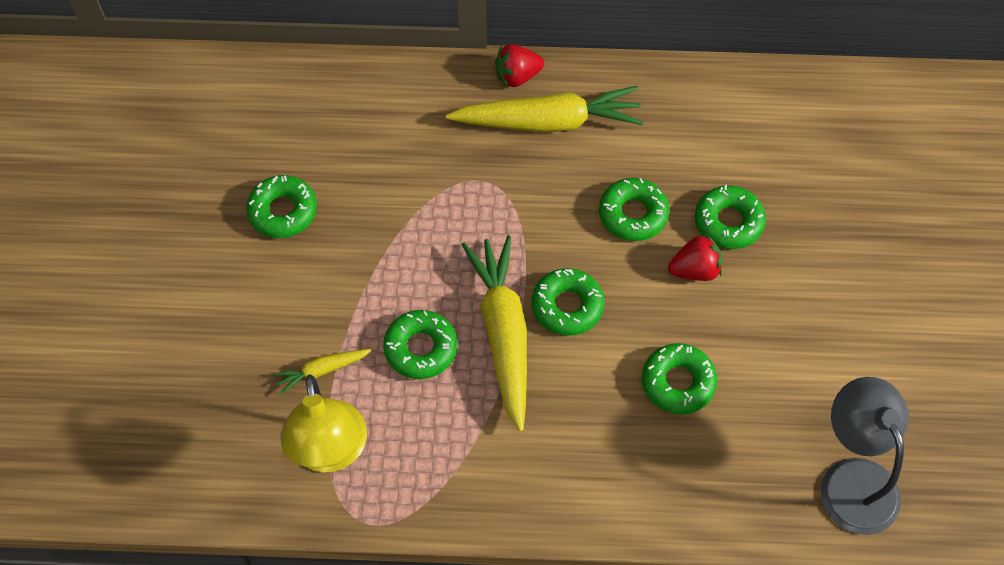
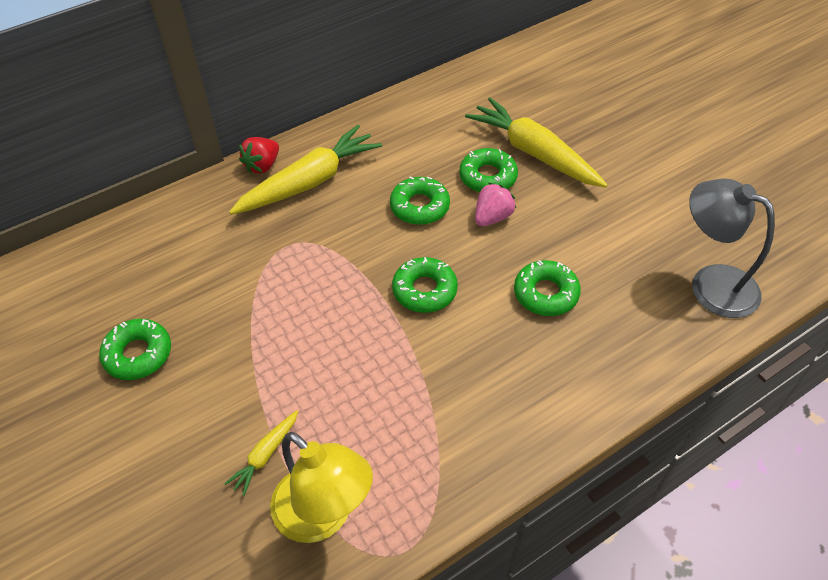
camera: 35 degrees left, 10 degrees down
(420, 348) = (336, 387): green donut -> none
(503, 334) = (393, 337): yellow carrot -> yellow carrot (533, 153)
(695, 270) = (492, 217): red strawberry -> pink strawberry

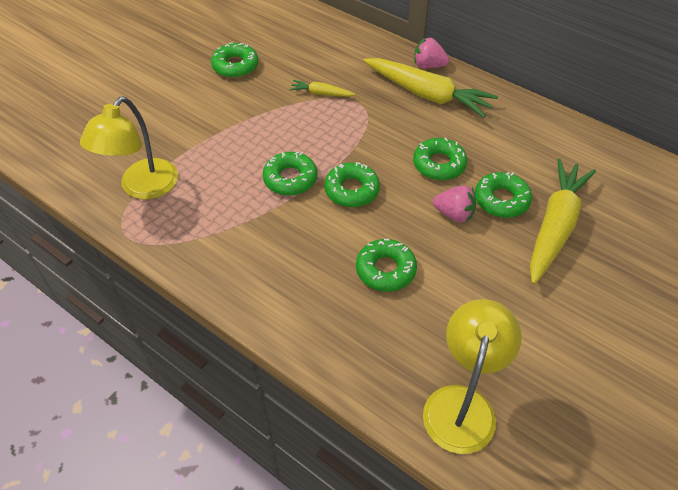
camera: 70 degrees right, 0 degrees up
(262, 166) = (428, 66): red strawberry -> pink strawberry
(265, 455) = (179, 147): yellow carrot -> yellow carrot (321, 93)
(382, 343) = (290, 179): none -> green donut
(711, 284) = (462, 404): grey lamp -> yellow lamp

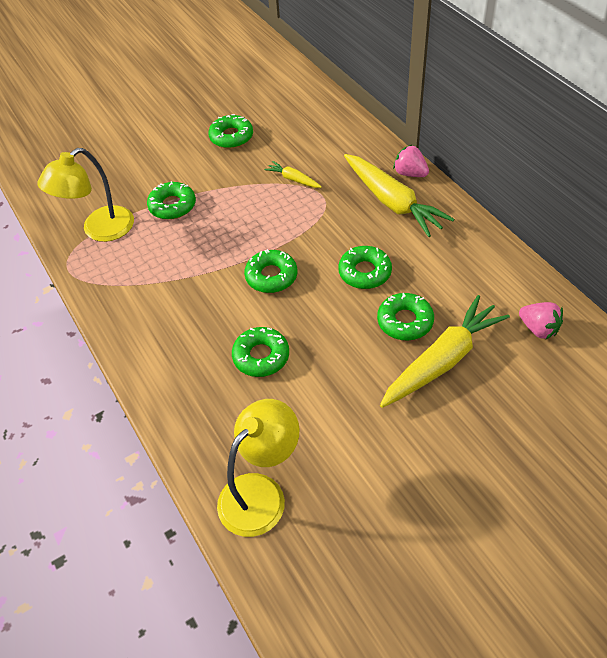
camera: 25 degrees right, 0 degrees up
(290, 179) = (223, 252): green donut -> green donut (172, 206)
(454, 214) = (352, 323): pink strawberry -> pink strawberry (538, 329)

